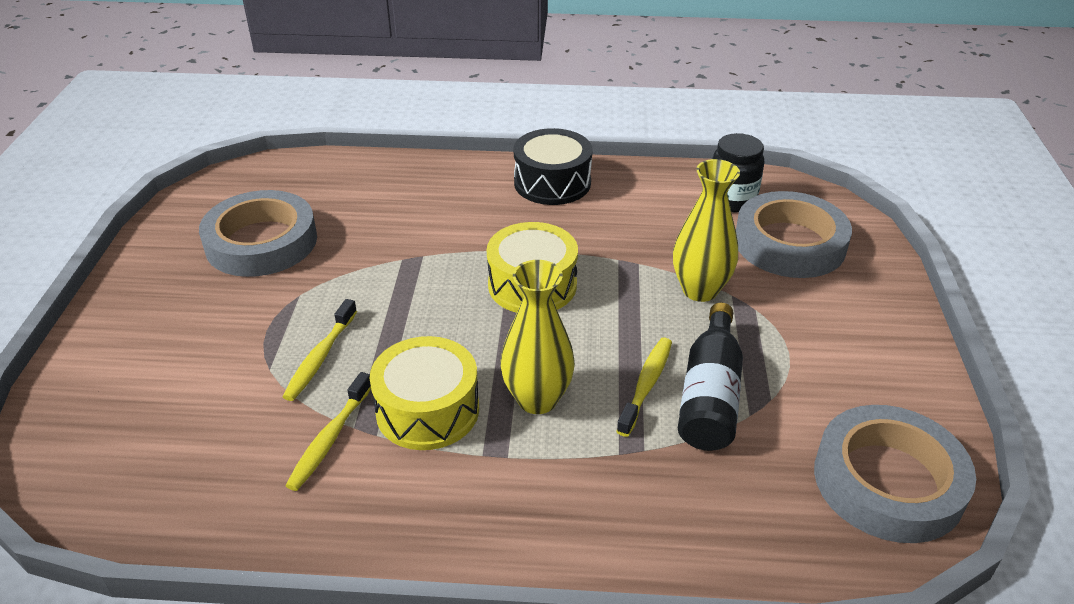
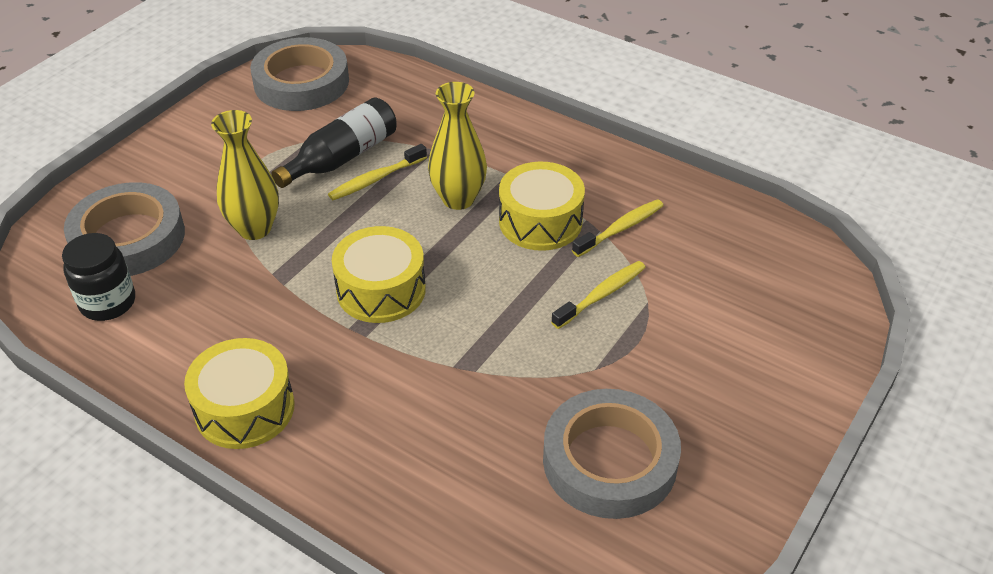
camera: 150 degrees left, 5 degrees up
(552, 183) = (245, 408): black drum -> yellow drum

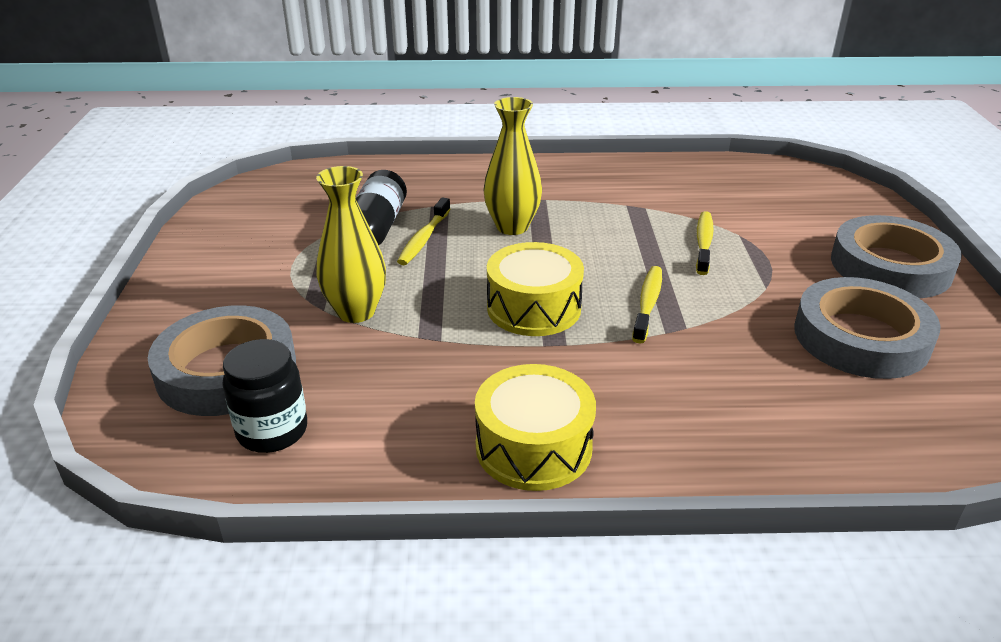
camera: 35 degrees left, 10 degrees down
(301, 82) = (263, 199): grey tape -> grey tape (890, 266)
(540, 221) = (595, 217): yellow drum -> none
(621, 228) = (658, 201): yellow toothbrush -> yellow toothbrush (648, 303)

